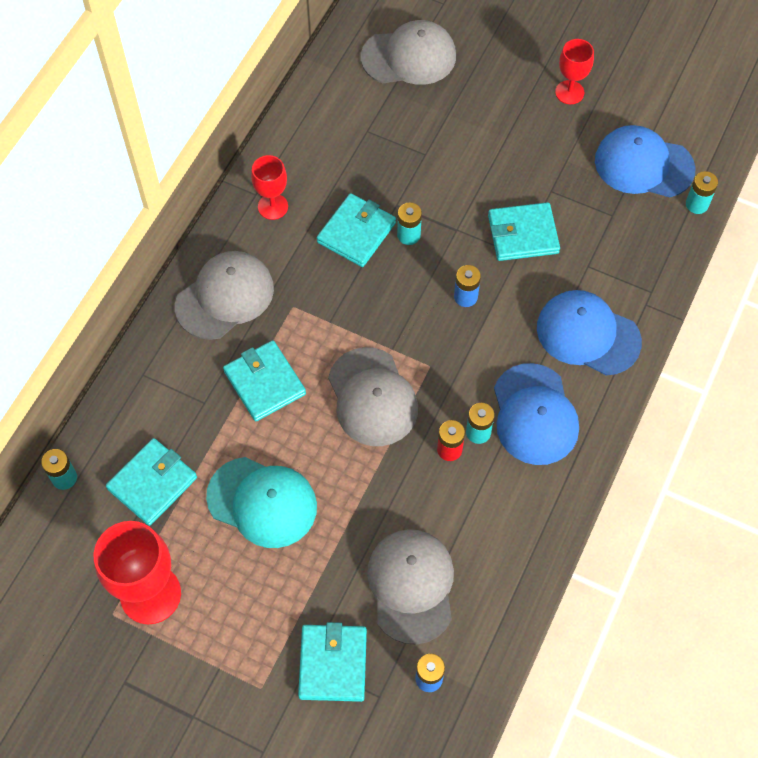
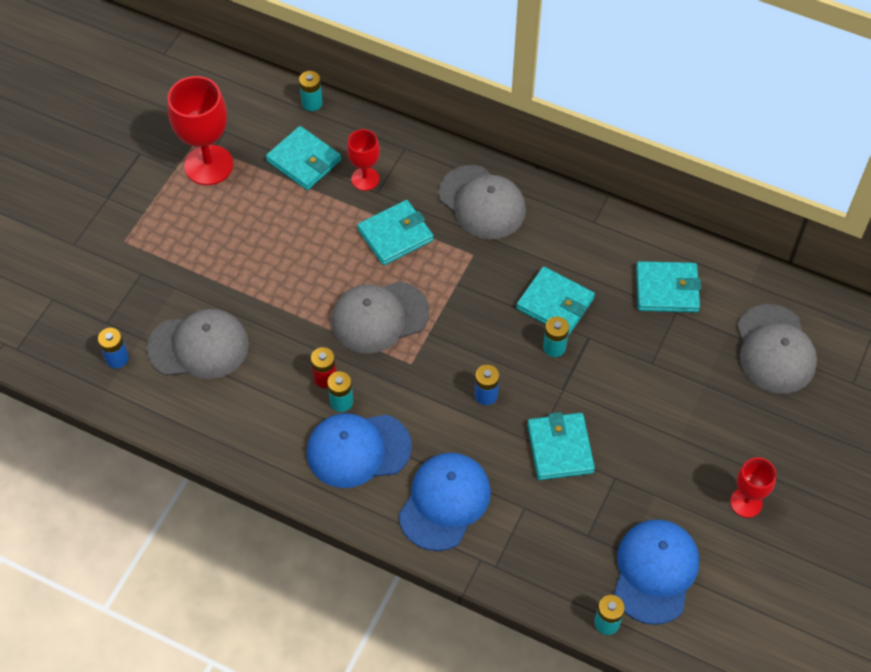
camera: 90 degrees right, 5 degrees down
(262, 502) = (282, 237): turquoise cap -> none
(273, 206) = (581, 236): red goblet -> red goblet (365, 179)
(333, 664) = (137, 289): turquoise wallet -> turquoise wallet (667, 289)

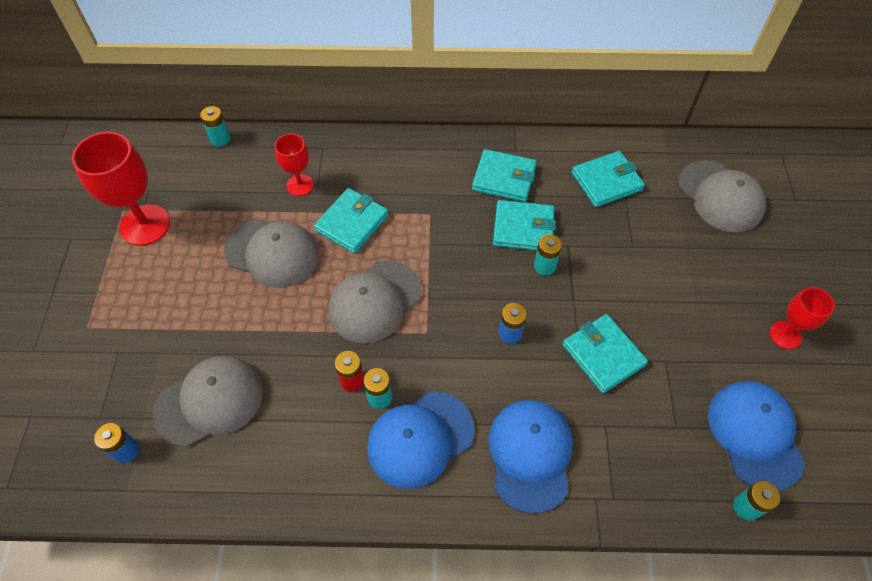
camera: 25 degrees left, 0 degrees up
(304, 161) = (236, 189): turquoise wallet -> turquoise wallet (504, 178)
(482, 203) = (413, 168): grey cap -> grey cap (272, 253)

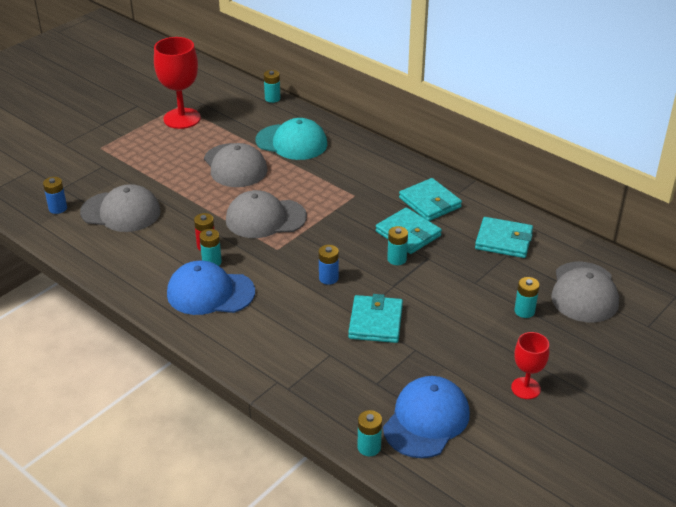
camera: 40 degrees right, 20 degrees down
(300, 185) = (291, 142): red goblet -> turquoise cap
(352, 223) = (300, 175): turquoise wallet -> none
(530, 454) = (264, 338): blue cap -> none
(700, 250) = (524, 311): none -> turquoise battery

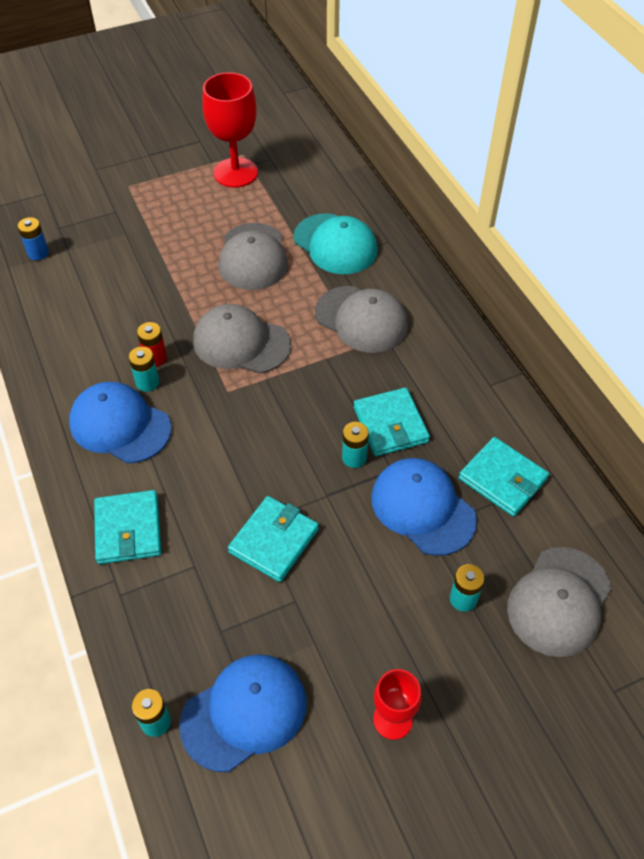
camera: 25 degrees right, 15 degrees up
(121, 212) = (96, 280): grey cap -> grey cap (361, 319)
(272, 98) = (351, 175): turquoise battery -> none
(328, 278) = (259, 455): blue battery -> none
(430, 202) = (445, 387): turquoise wallet -> turquoise wallet (128, 529)
(463, 272) = (422, 508): none -> blue cap

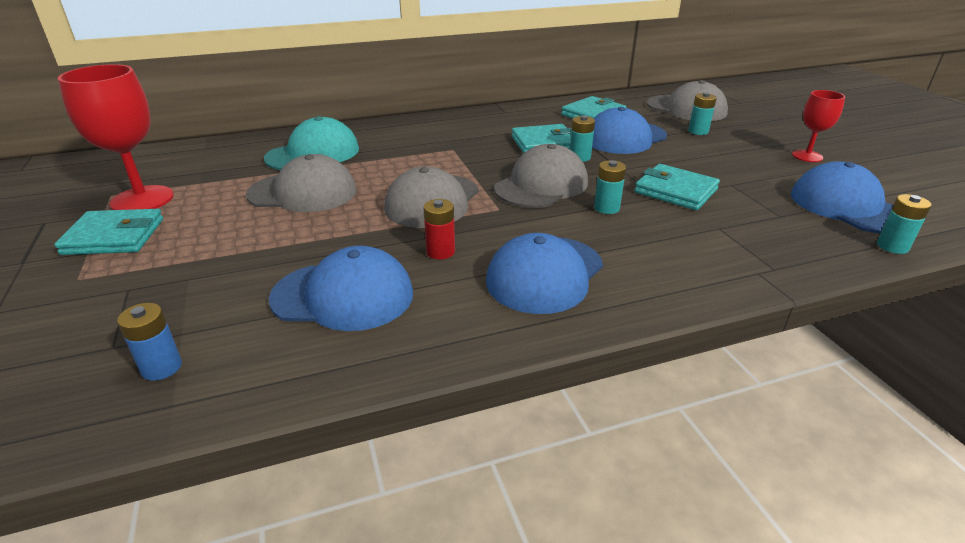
camera: 85 degrees left, 20 degrees down
(100, 313) = (343, 296): none -> blue cap
(128, 529) = (691, 265): turquoise wallet -> turquoise wallet (114, 236)
(147, 382) = (479, 256): turquoise battery -> turquoise battery (606, 208)
(361, 319) = (421, 148): grey cap -> grey cap (541, 185)

